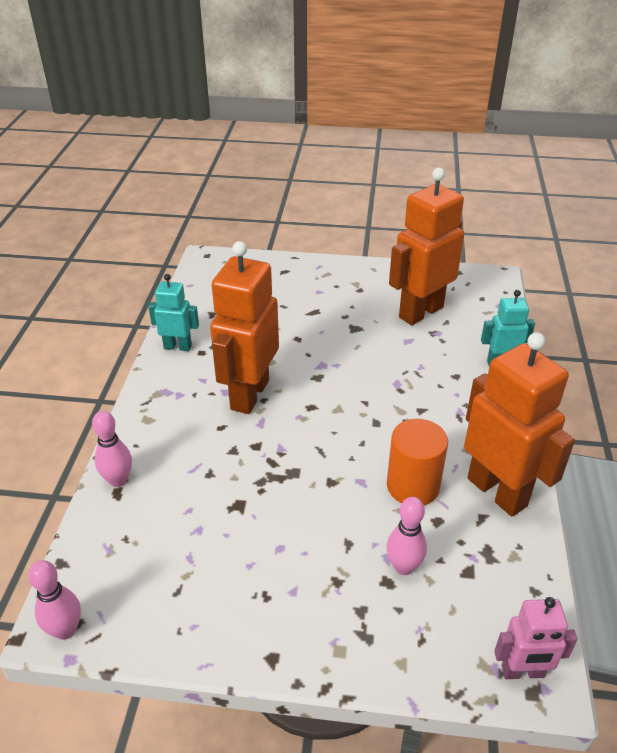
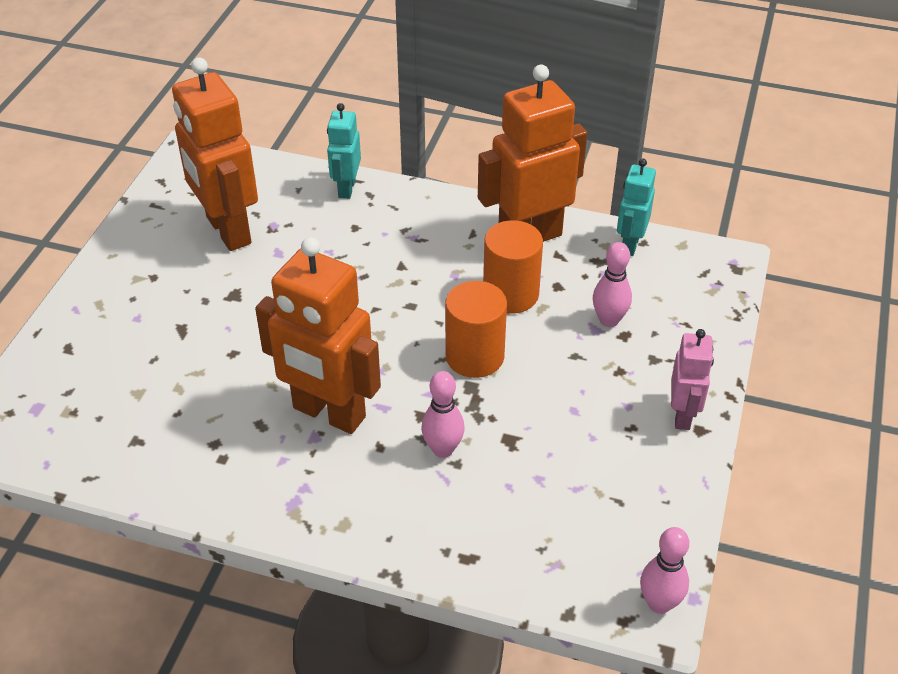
camera: 80 degrees left, 5 degrees up
(118, 480) = (448, 556): pink bowling pin -> pink bowling pin (443, 449)
(178, 346) = (199, 485): turquoise robot -> turquoise robot (630, 244)
(328, 470) = (474, 356): none -> orange cylinder
(522, 672) = (719, 270): pink robot -> pink robot (683, 415)

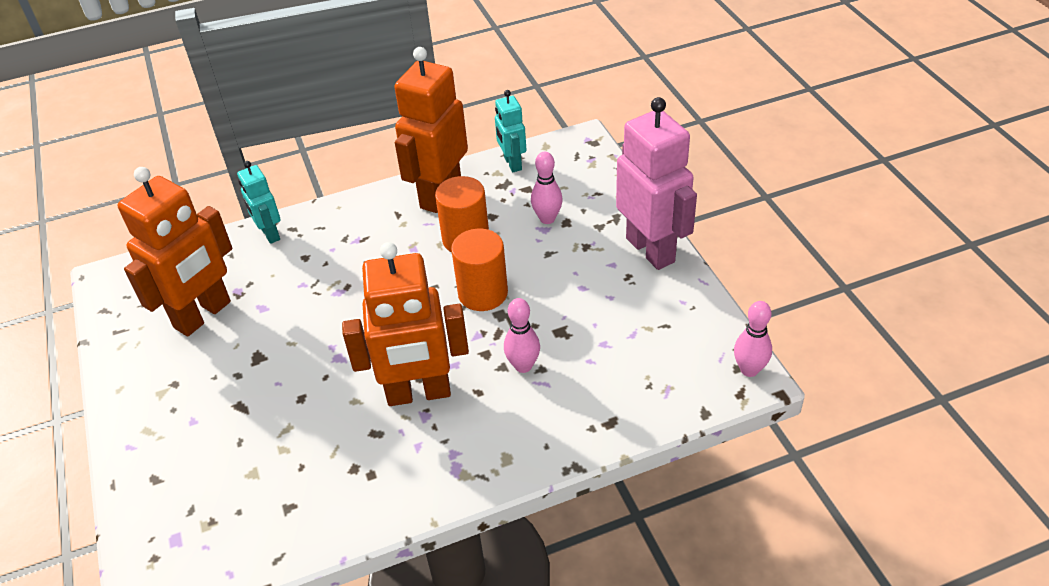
camera: 35 degrees left, 0 degrees up
(227, 230) = (203, 315): orange robot -> orange robot turned 75 degrees counterclockwise
(683, 415) = (651, 250): pink robot -> pink robot, size x1.89

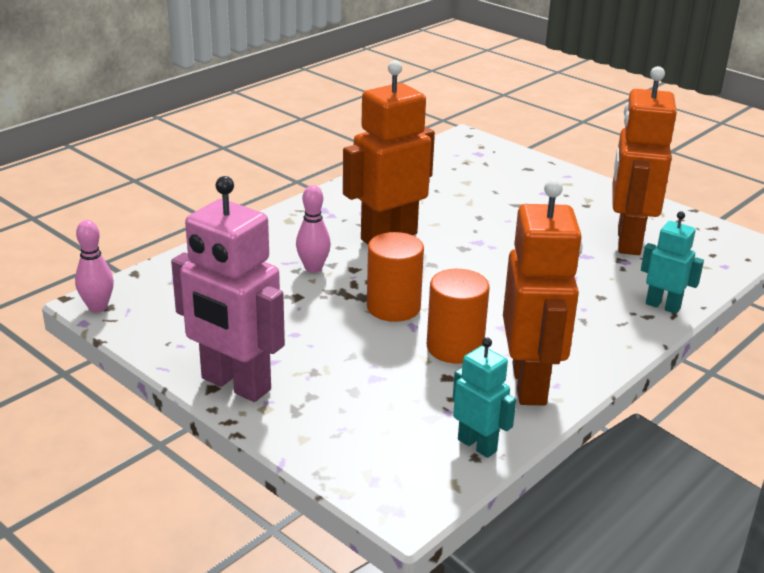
camera: 150 degrees right, 15 degrees down
(547, 219) = (379, 389): pink bowling pin -> none

